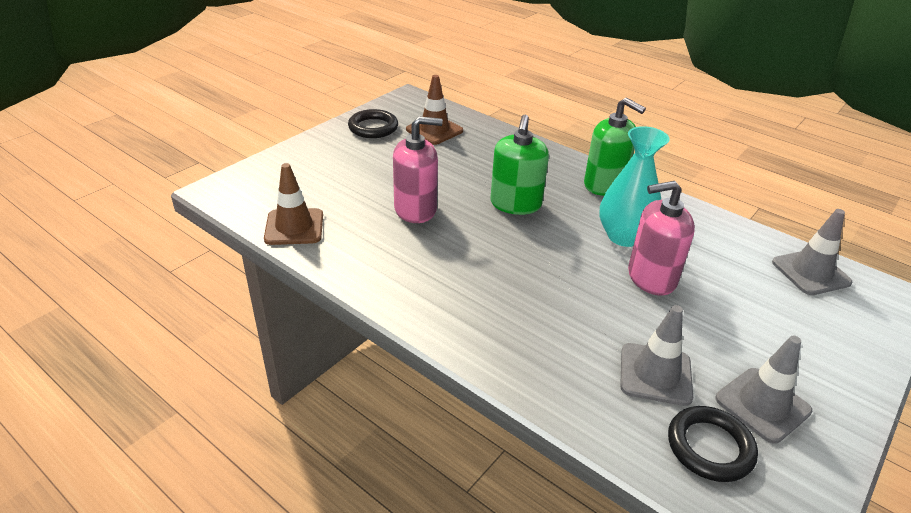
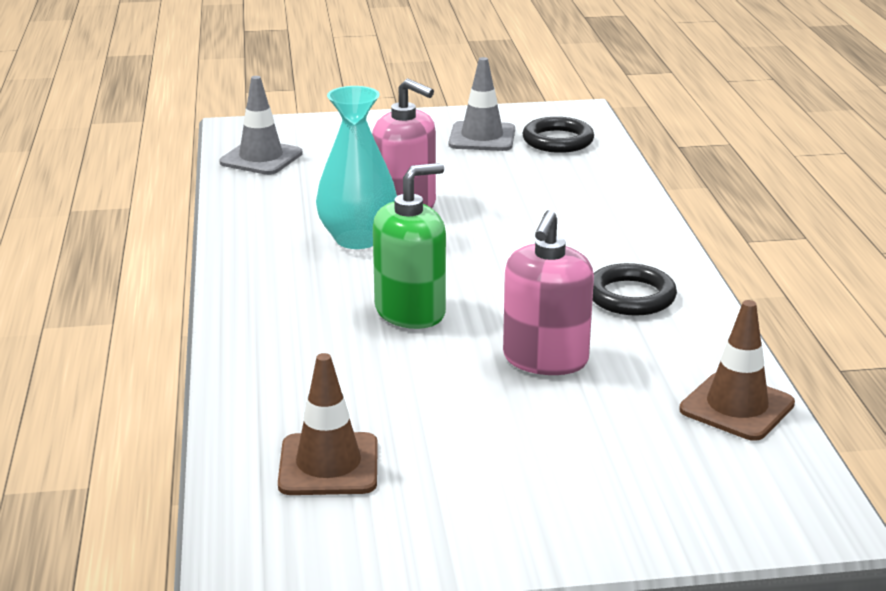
camera: 135 degrees left, 10 degrees down
(373, 127) = (423, 524): black ring -> black ring (630, 296)
(415, 209) = (545, 359): pink soap dispenser -> pink soap dispenser turned 105 degrees counterclockwise
(604, 185) = (262, 284): green soap dispenser -> none
(655, 374) = (527, 171): grey traffic cone -> none

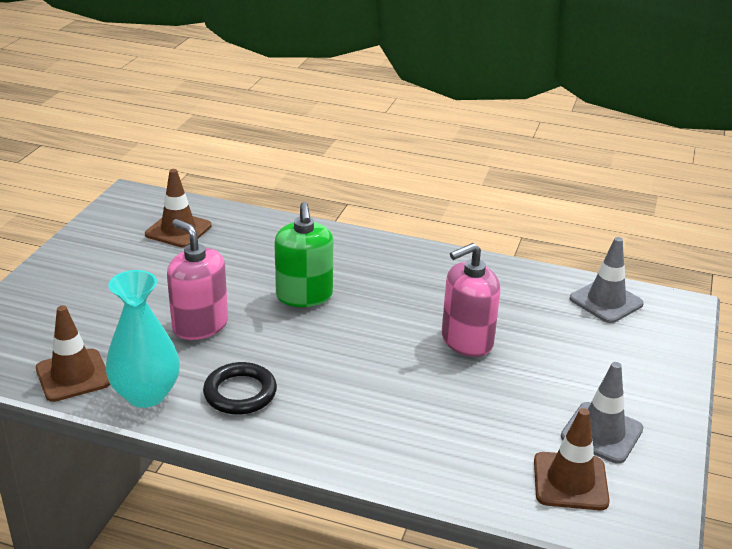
camera: 115 degrees right, 5 degrees up
(358, 239) = (426, 305): turquoise vase -> turquoise vase (146, 394)
(558, 140) = (570, 481): black ring -> brown traffic cone

